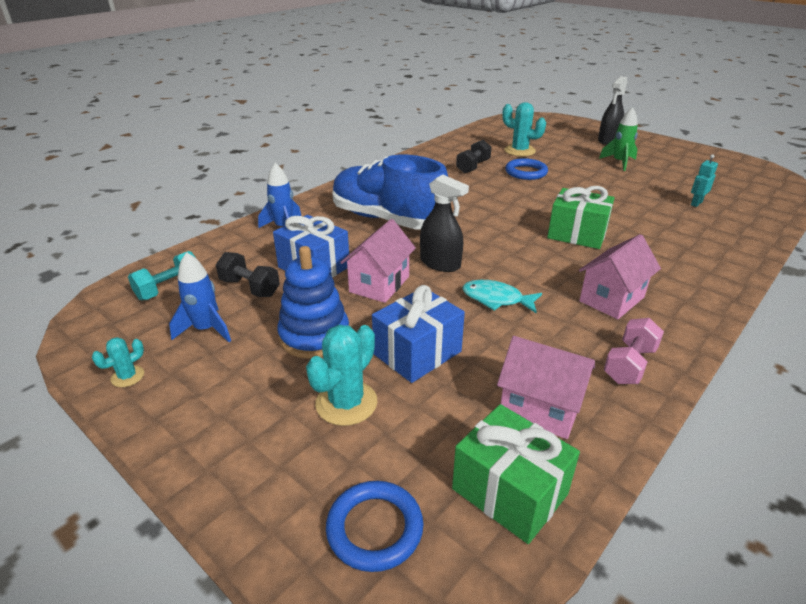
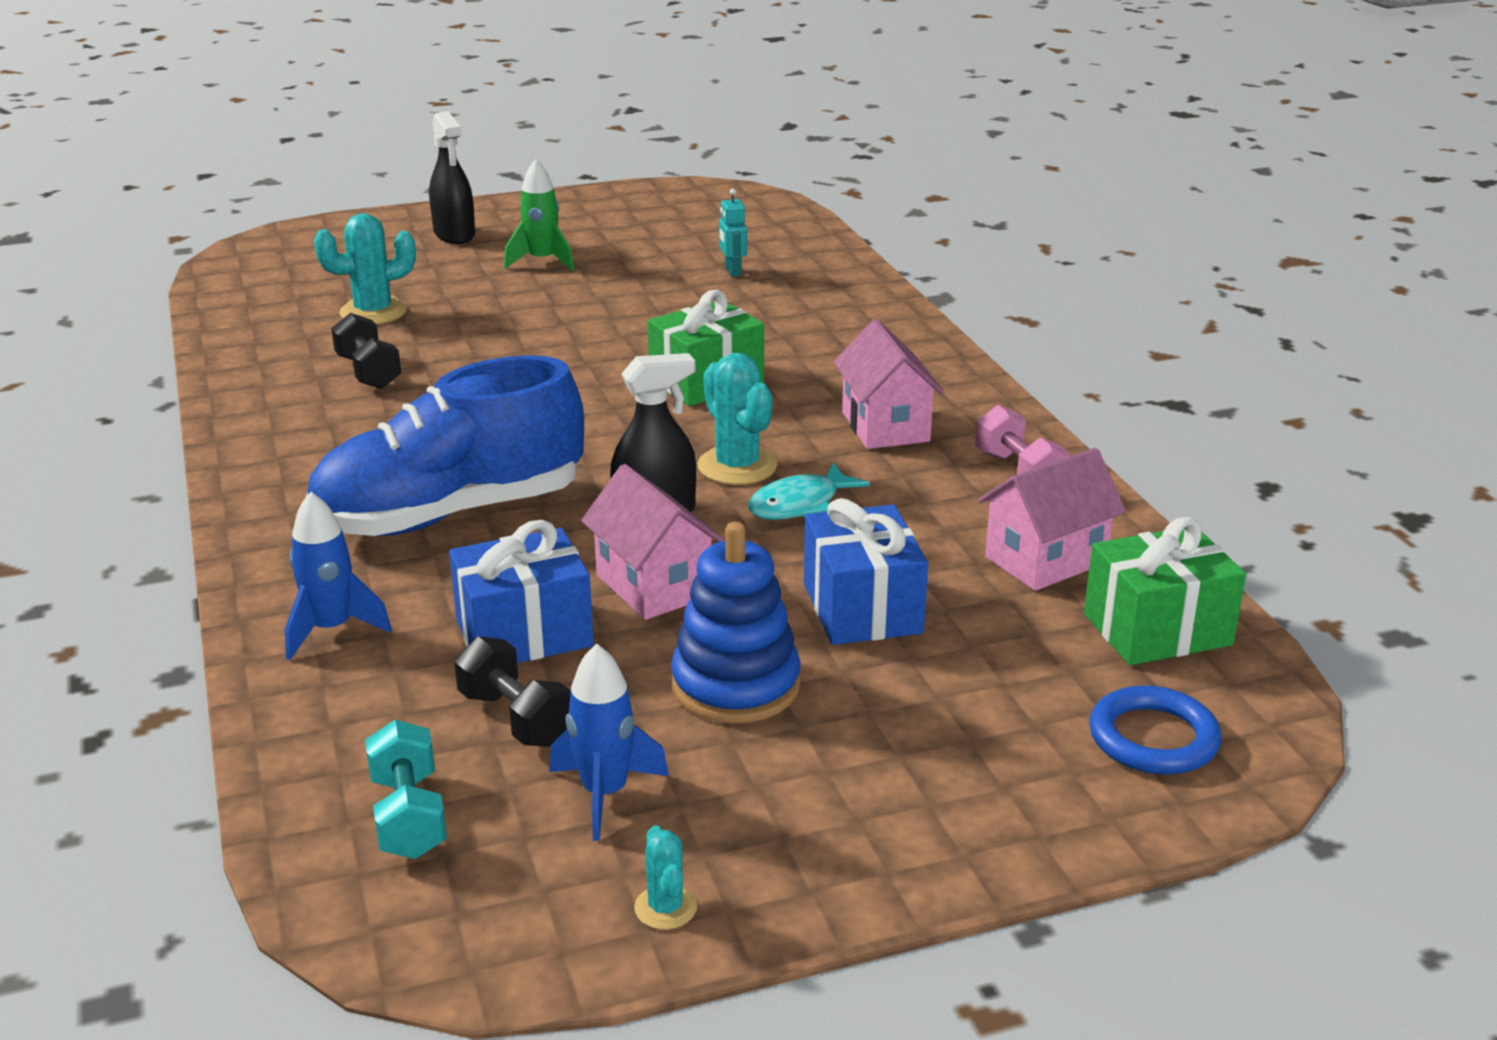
camera: 60 degrees left, 5 degrees down
(250, 288) = (516, 718): black dumbbell -> black dumbbell turned 75 degrees clockwise
(346, 403) = (920, 698): turquoise cactus -> turquoise cactus (737, 466)
(526, 172) = (461, 339): blue ring -> none

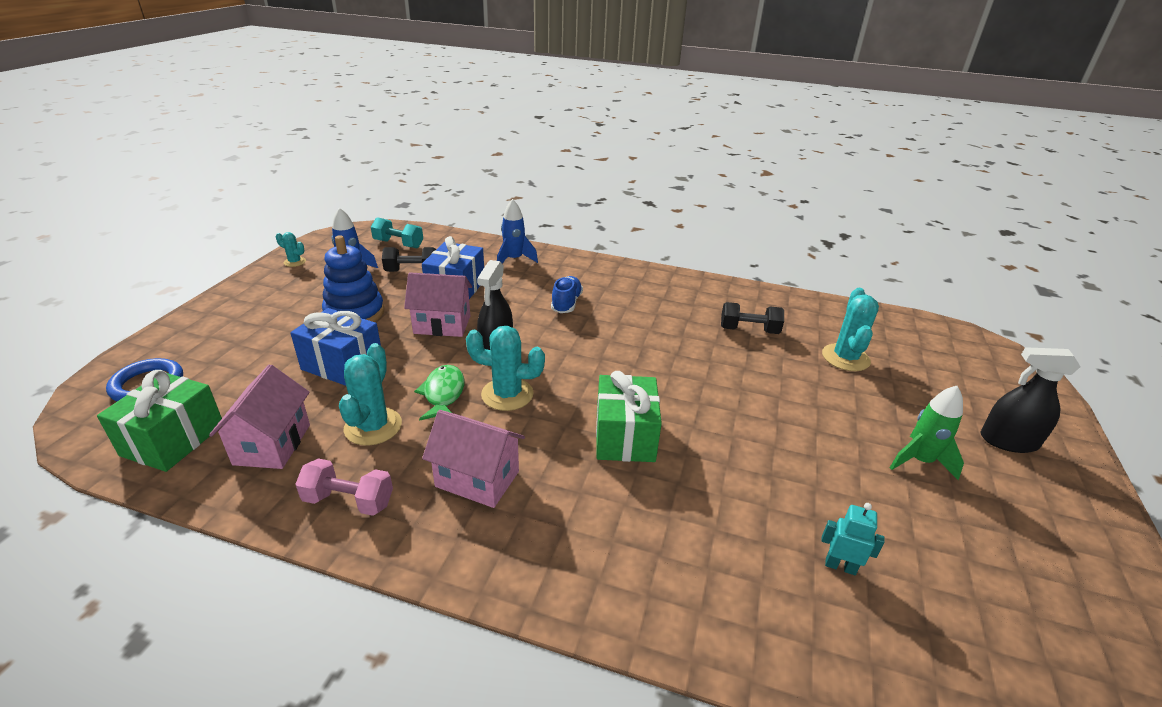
camera: 125 degrees right, 5 degrees up
(450, 514) = (566, 303): blue shoe -> blue shoe, size x0.43
(800, 504) = (443, 394): turquoise fish -> green fish
(919, 517) = (373, 426): none -> turquoise cactus

